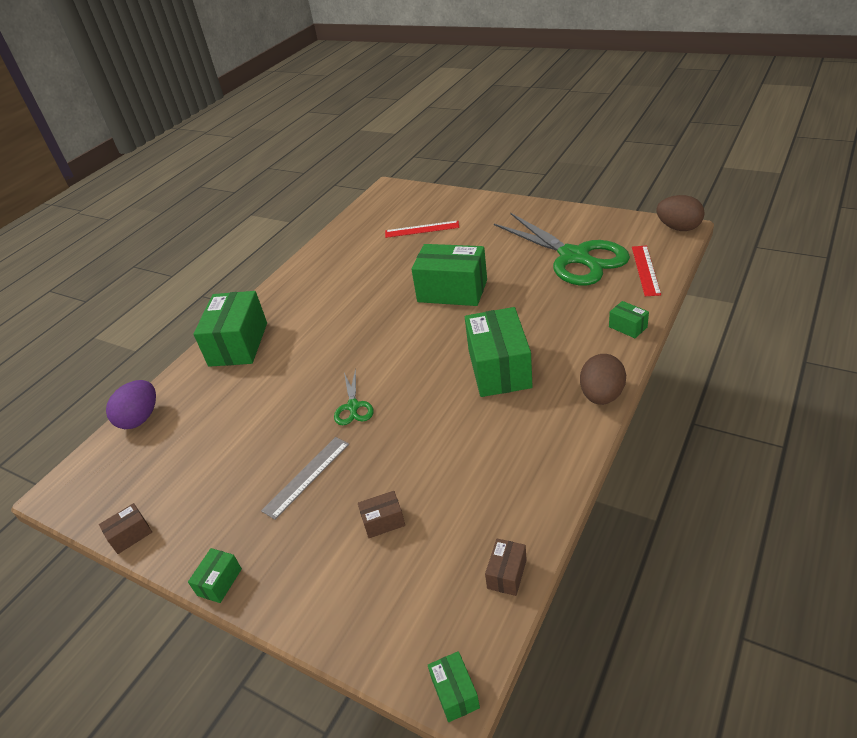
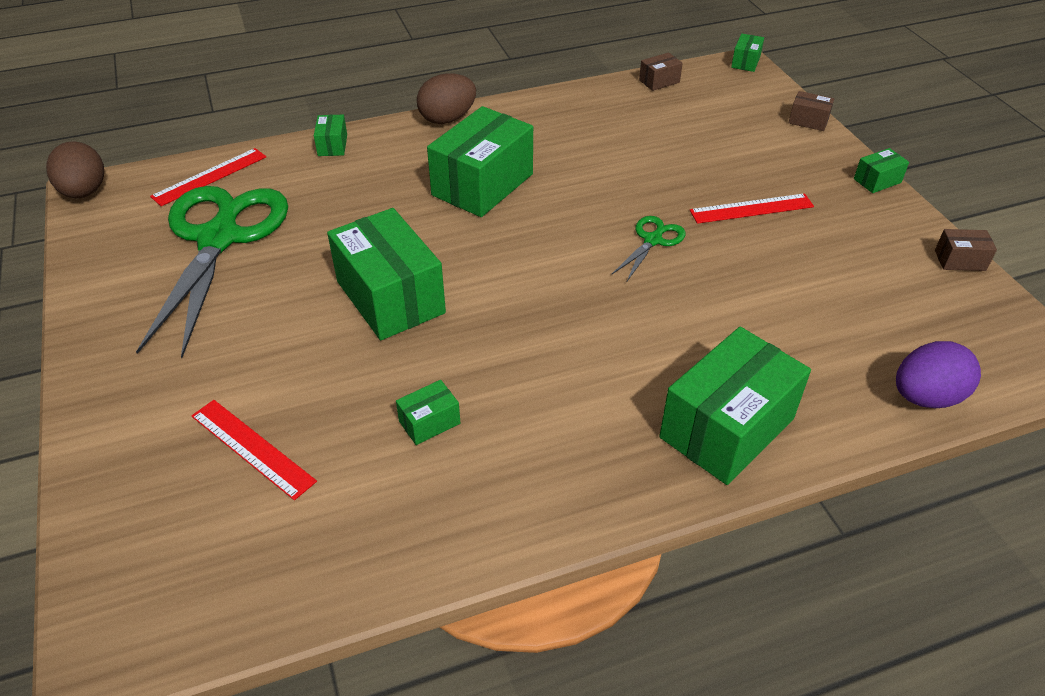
camera: 145 degrees left, 5 degrees up
(307, 476) = (751, 208): grey ruler -> red ruler
(368, 271) = (429, 422): none -> green box
(383, 521) = (713, 145): brown box -> brown box (808, 121)

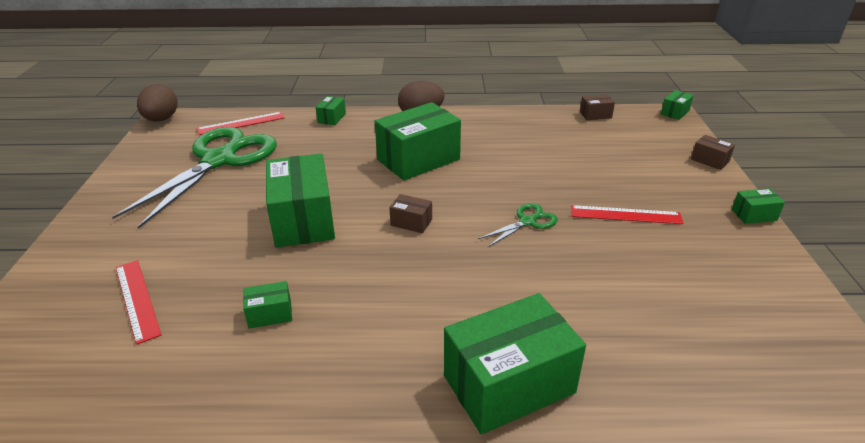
camera: 20 degrees right, 10 degrees down
(926, 397) = (721, 409): purple egg -> none
(960, 260) = (810, 295): brown box -> brown box (411, 222)

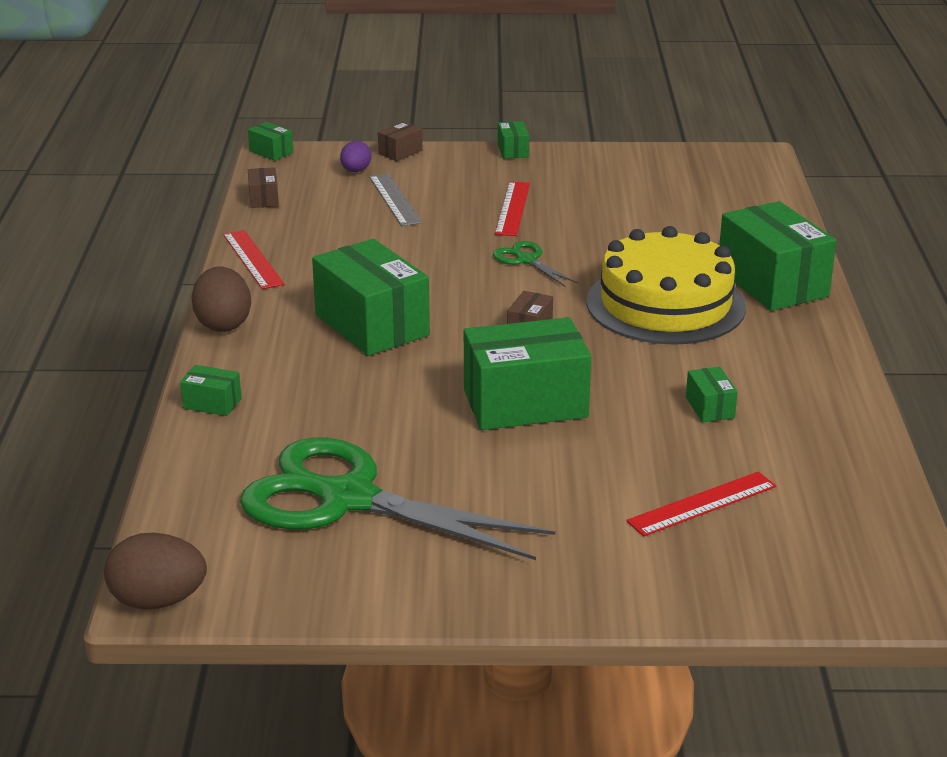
camera: 90 degrees left, 5 degrees down
(241, 123) = (206, 497): red ruler -> red ruler (252, 259)
(454, 298) = (665, 304): none -> yellow cake
(617, 161) = (395, 199): none -> grey ruler
(661, 144) = (356, 171): none -> purple egg

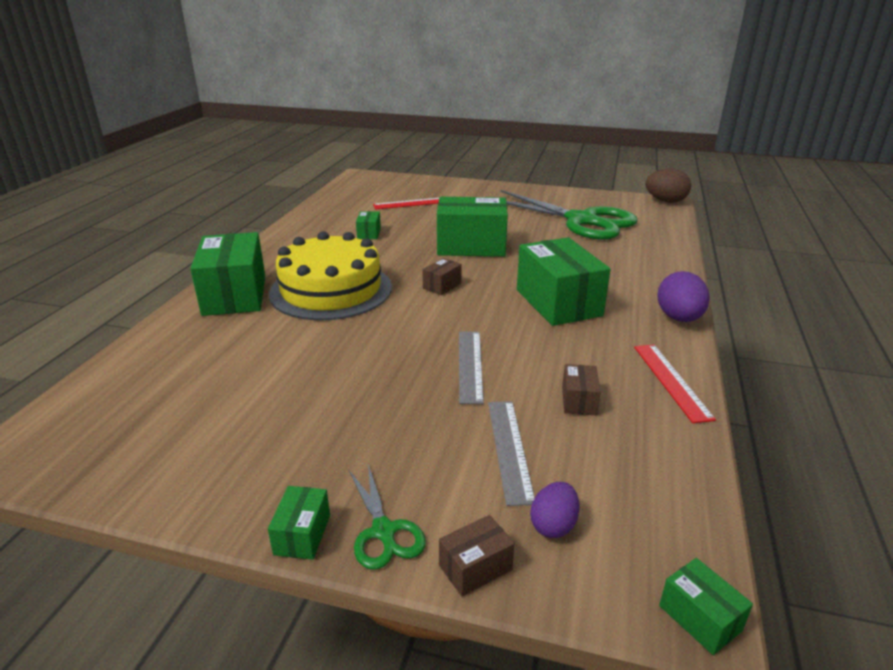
camera: 165 degrees left, 0 degrees up
(212, 403) = (668, 267): green box -> none
(223, 324) = (679, 318): brown egg -> purple egg
(263, 199) = (682, 481): brown box -> brown box (579, 401)
(451, 248) = (470, 365): none -> grey ruler
(512, 208) = (379, 409): red ruler -> none
(526, 260) = (407, 342): green scissors -> green scissors (383, 532)

